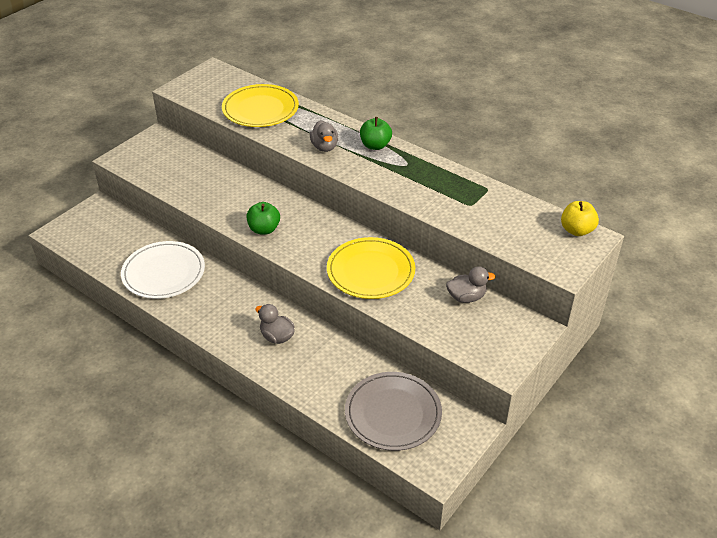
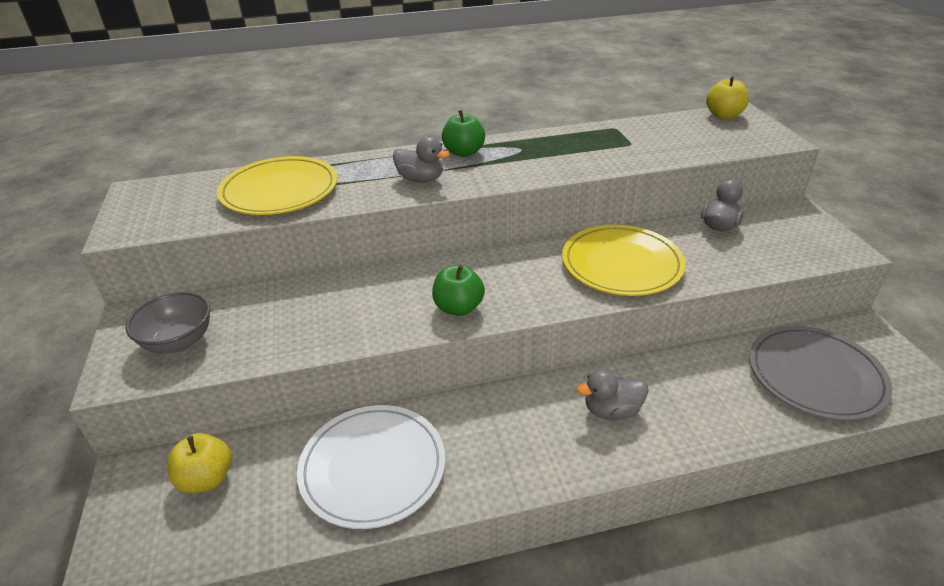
camera: 50 degrees left, 5 degrees down
(115, 228) = (206, 479): none -> yellow apple
(154, 159) = (179, 341): none -> grey bowl

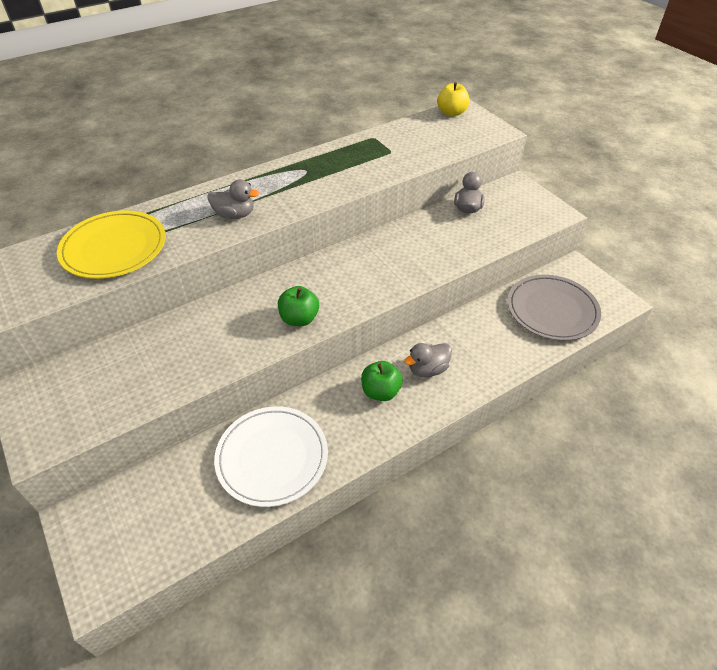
camera: 20 degrees left, 10 degrees up
(179, 341) = (78, 401): grey bowl -> none
(206, 479) = (144, 502): yellow apple -> none
(463, 152) = (259, 181): green apple -> green apple (380, 391)
(621, 264) = (408, 255): yellow plate -> none

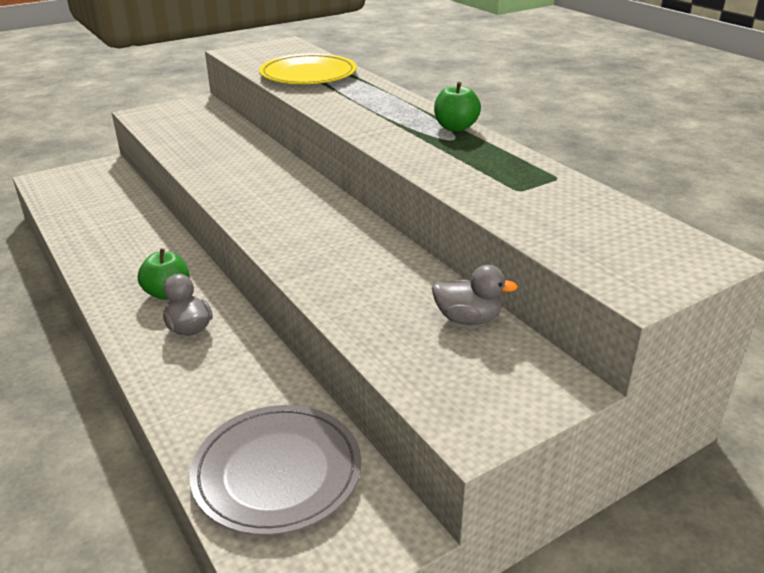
camera: 90 degrees right, 15 degrees down
(235, 215) = (356, 111): grey duck -> none
(272, 457) = (115, 234): white plate -> none
(299, 319) = (240, 195): green apple -> green apple (455, 128)
(451, 113) = (684, 245): yellow apple -> none

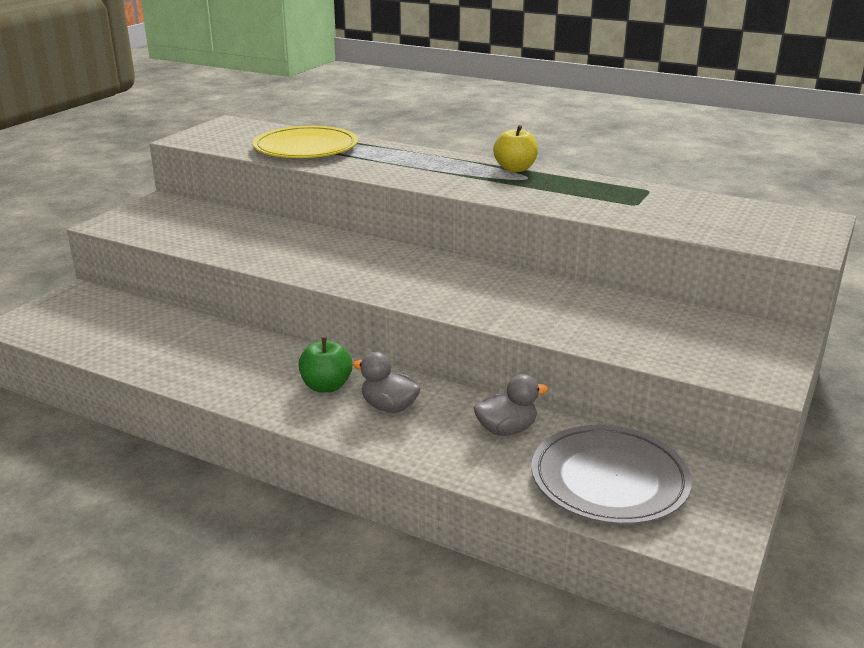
camera: 30 degrees left, 5 degrees down
(455, 128) = (515, 169): green apple -> yellow apple
(468, 319) = (666, 314): grey duck -> grey duck (506, 430)

